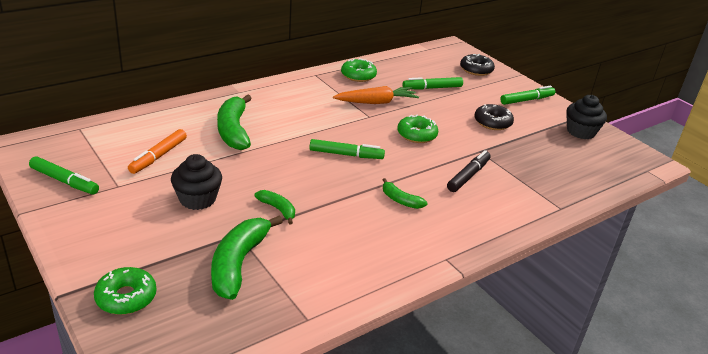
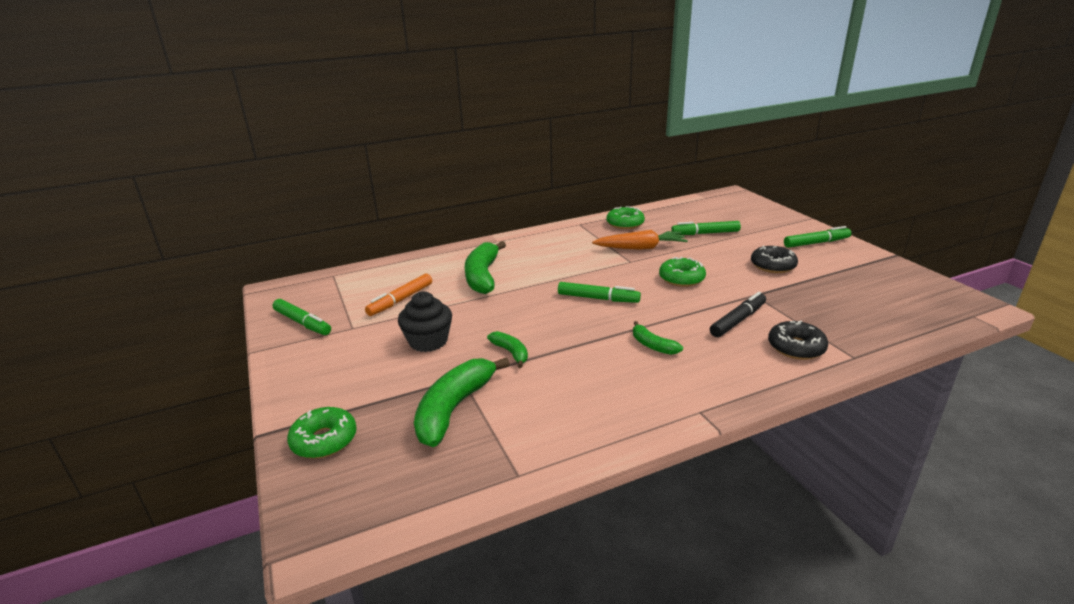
camera: 15 degrees right, 5 degrees down
(476, 70) = (758, 215): black donut -> black donut (796, 347)
(580, 132) = (883, 274): black cupcake -> none

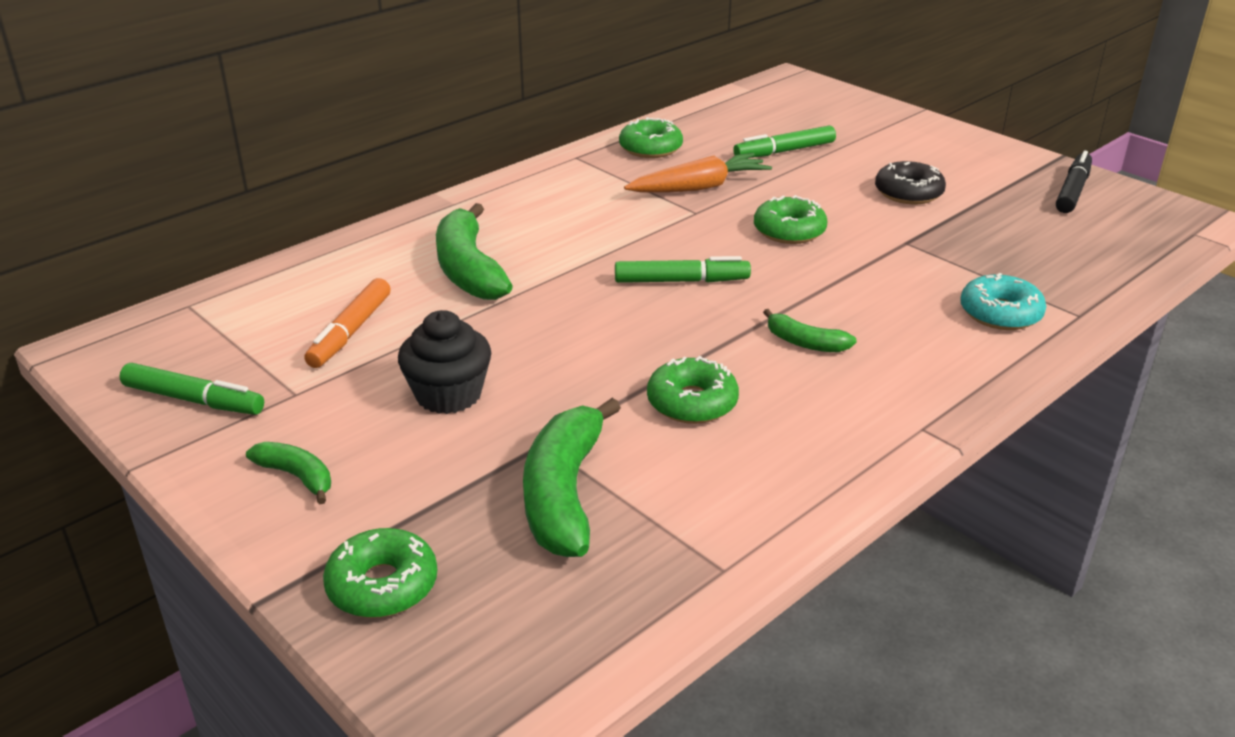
camera: 20 degrees left, 5 degrees up
(511, 353) = (598, 390): green banana -> green banana (297, 476)
(561, 369) = (692, 402): none -> green donut
(738, 320) = (903, 285): black marker -> black marker (1072, 191)
(796, 347) = (1000, 313): black donut -> turquoise donut
(816, 243) = (950, 149): green marker -> none

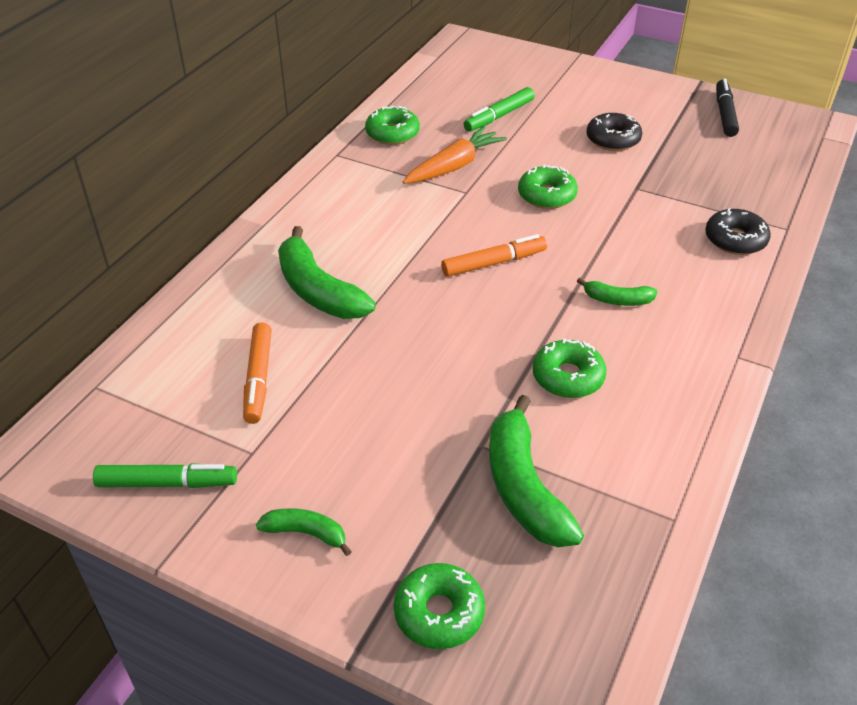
camera: 20 degrees left, 10 degrees up
(448, 394) = (379, 419): black cupcake -> none
(681, 281) = (494, 263): green marker -> orange marker
(1000, 313) = (735, 240): turquoise donut -> black donut

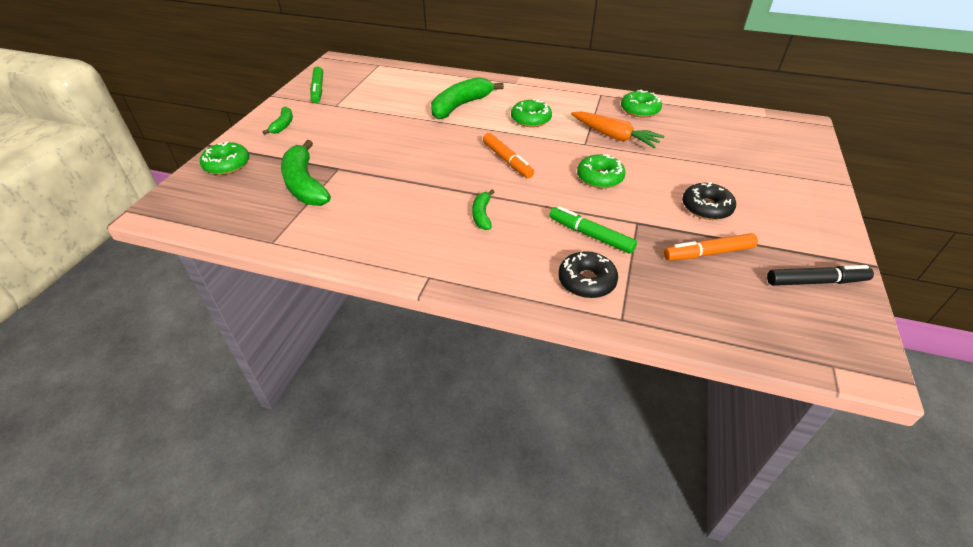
camera: 80 degrees right, 0 degrees up
(258, 379) = (387, 100): orange marker -> orange marker (708, 253)
(499, 116) = (698, 150): green marker -> green marker (590, 235)
(523, 487) = (305, 184): green banana -> green banana turned 90 degrees counterclockwise
(568, 377) = (397, 196): green donut -> green donut (531, 119)

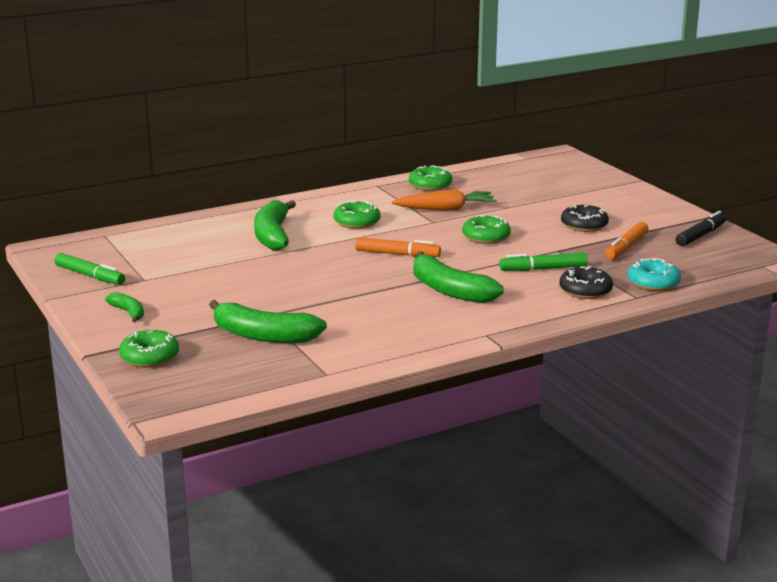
camera: 45 degrees left, 20 degrees down
(482, 215) = (449, 290): green banana -> green banana, size x1.93
(666, 312) = (653, 283): none -> turquoise donut

